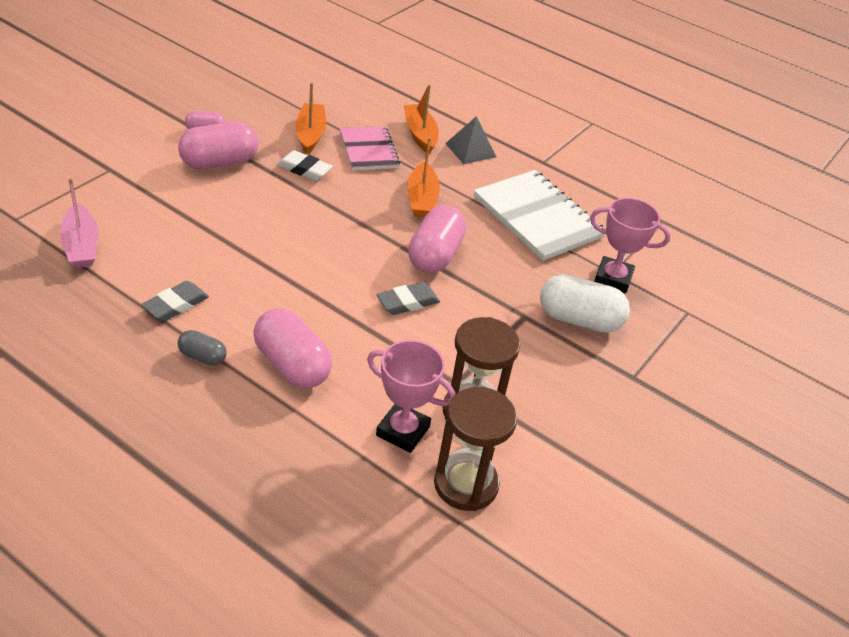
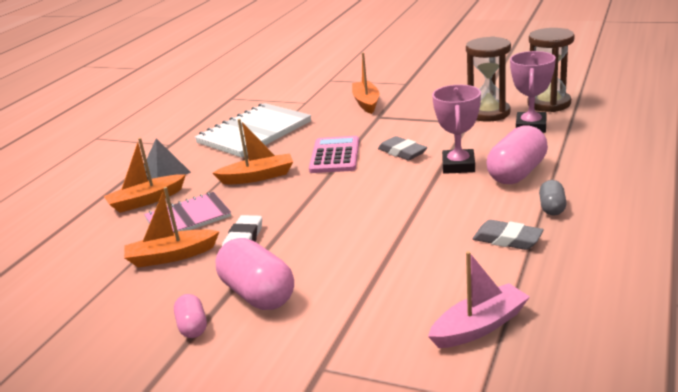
camera: 95 degrees left, 15 degrees down
(434, 255) = (335, 156): pink capsule -> pink calculator
(579, 320) = (366, 102): white capsule -> orange boat
(613, 278) = (312, 101): pink trophy -> pink trophy (458, 166)

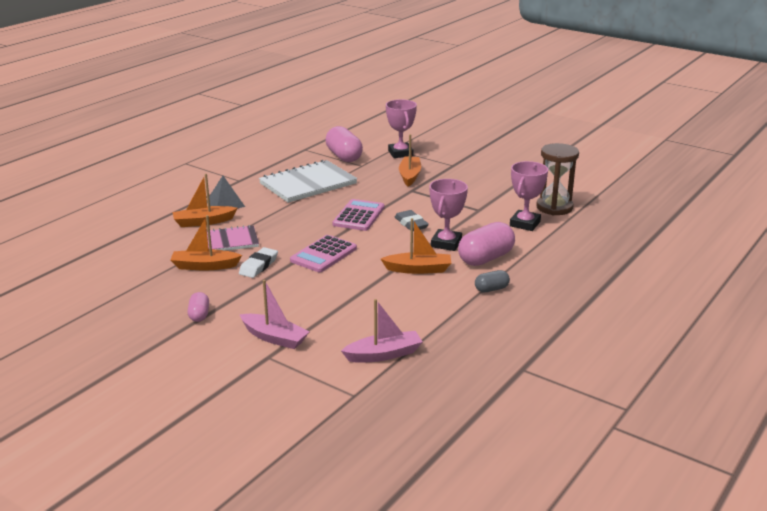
camera: 10 degrees right, 0 degrees up
(258, 177) = (292, 221): orange boat -> orange boat (418, 269)
(258, 294) = (251, 304): pink capsule -> pink capsule (344, 156)
(315, 337) = (274, 338): none -> pink boat
(319, 209) = (323, 254): none -> pink calculator
(341, 83) = (400, 153): none -> pink trophy
(488, 113) = (500, 205): brown hourglass -> none
(507, 239) = (442, 304): grey eraser -> none
(552, 208) = (491, 289): grey capsule -> grey capsule turned 45 degrees clockwise

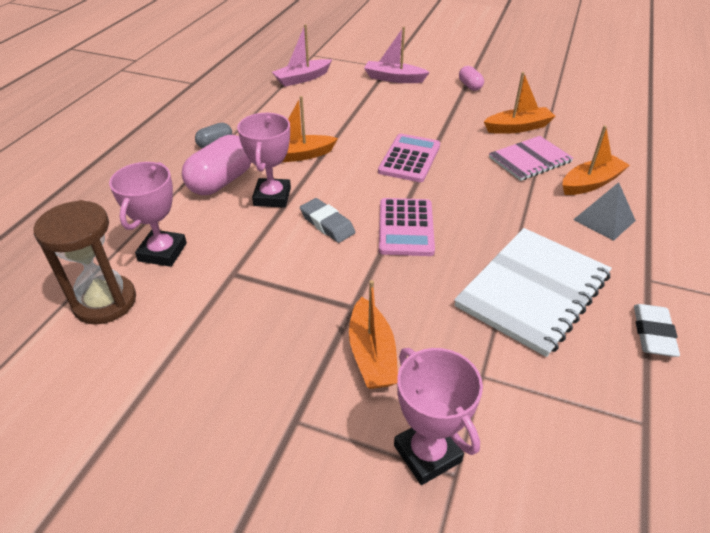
camera: 165 degrees right, 15 degrees up
(258, 266) = (465, 135): white eraser -> white eraser (653, 334)
(344, 156) = (540, 407): pink capsule -> none

